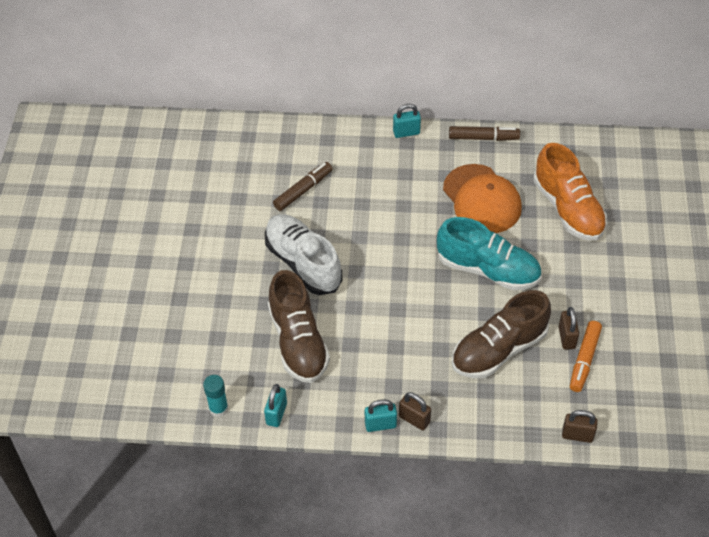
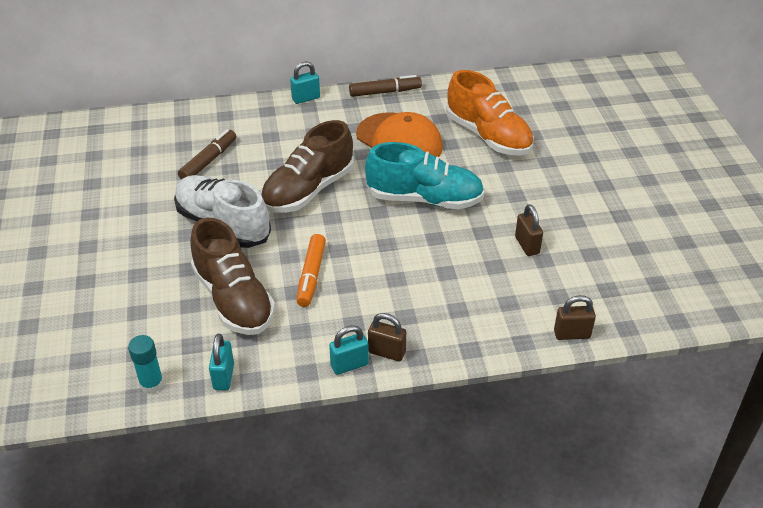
camera: 15 degrees left, 10 degrees down
(498, 349) = (459, 268): brown shoe -> brown shoe (308, 190)
(584, 360) = (552, 262): orange marker -> orange marker (311, 275)

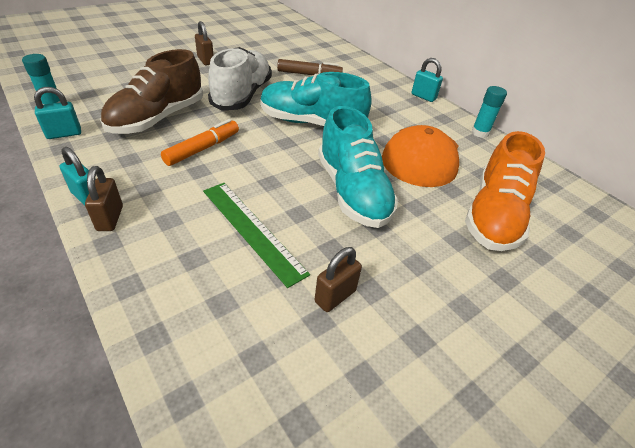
camera: 60 degrees right, 0 degrees up
(308, 190) = (311, 123): brown shoe -> turquoise shoe
(311, 275) = (203, 149): orange marker -> orange marker turned 150 degrees clockwise
(385, 92) = (480, 133): brown marker -> turquoise glue stick
(442, 269) = (252, 230): none -> green ruler
(572, 334) = (183, 394): brown padlock -> brown padlock (205, 60)

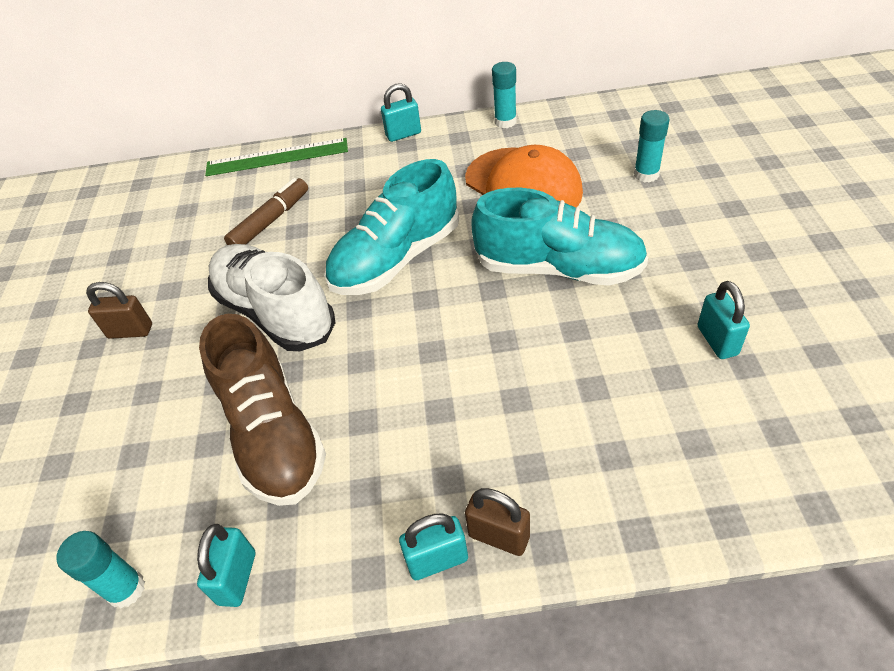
camera: 50 degrees left, 5 degrees up
(203, 149) = (389, 393): orange marker -> none
(252, 230) = (586, 382): green ruler -> green ruler (277, 157)
(335, 296) = (717, 341): brown padlock -> turquoise padlock
(494, 215) = (646, 174): orange shoe -> turquoise glue stick

